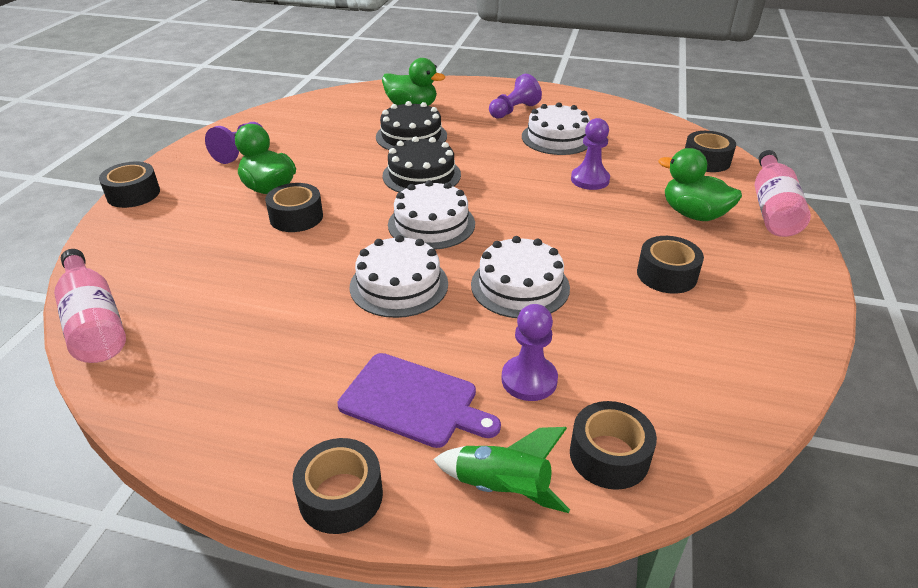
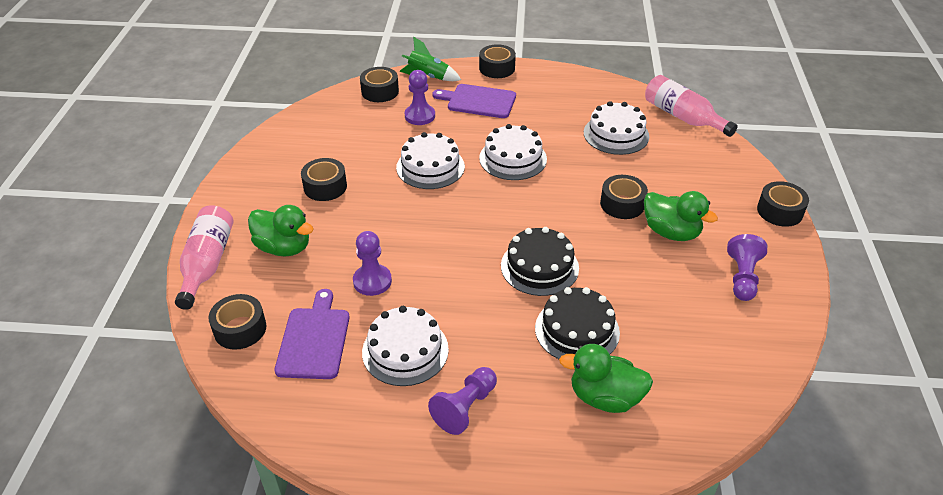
camera: 170 degrees right, 5 degrees up
(431, 224) = (509, 210): white cake -> white cake (616, 134)
(636, 149) = (314, 339): none -> purple cutting board

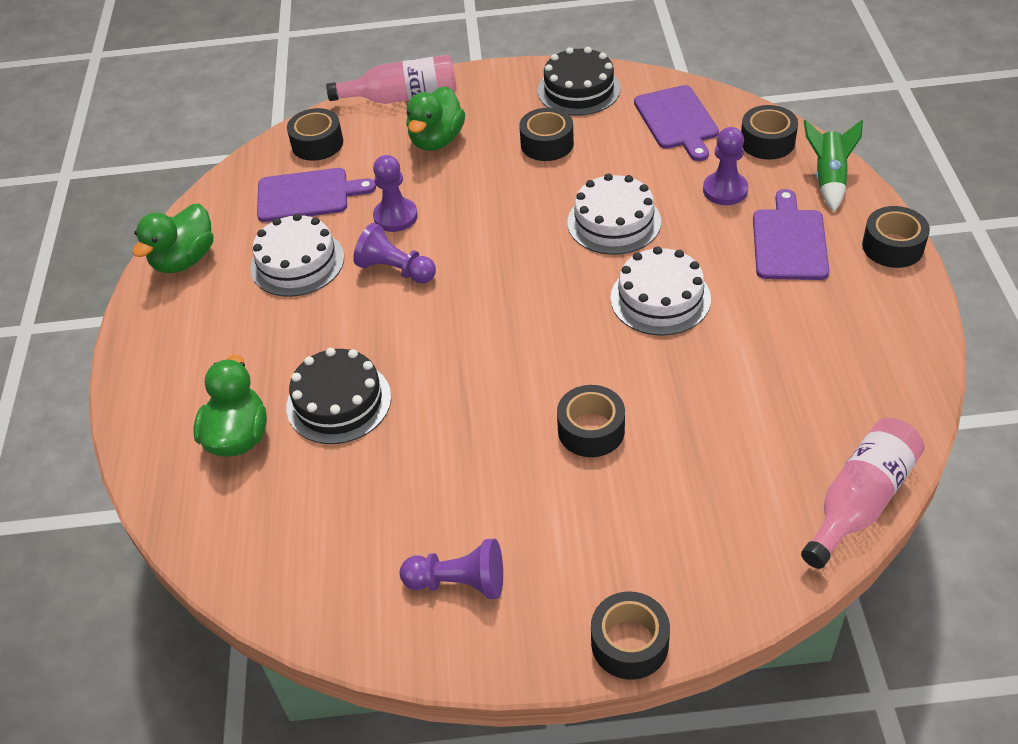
camera: 85 degrees right, 5 degrees up
(335, 123) = (677, 120): none -> purple cutting board
(465, 408) = (223, 321): purple pawn -> purple pawn (395, 270)
(539, 267) = (443, 354): black cake -> black cake (579, 90)
(616, 134) = (768, 410): white cake -> none
(671, 232) = (541, 492): green duck -> green duck (184, 260)

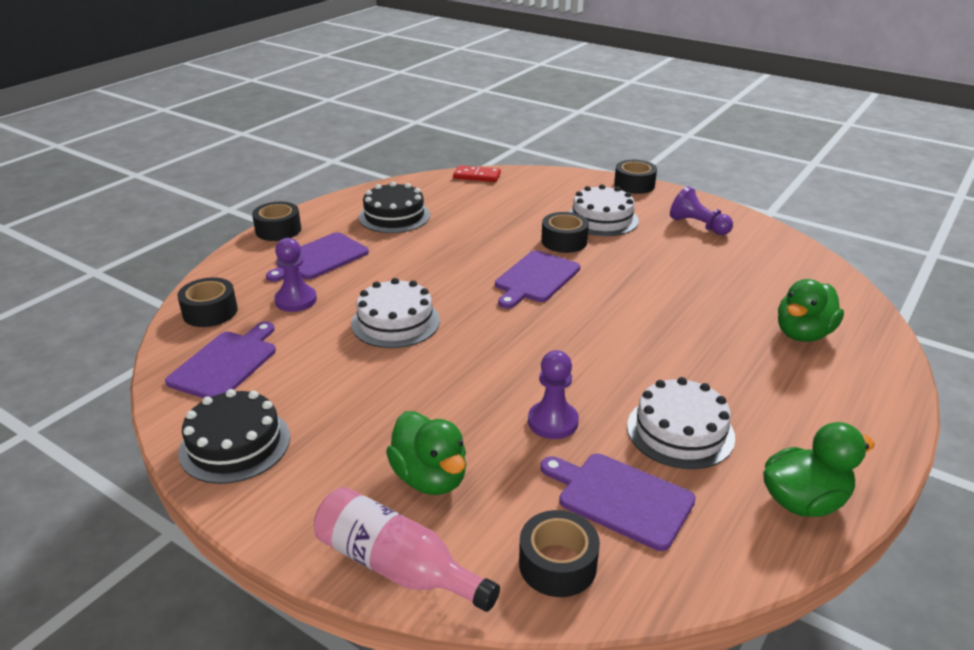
camera: 145 degrees left, 15 degrees down
(339, 402) = (712, 319): black cake -> black cake (394, 216)
(395, 270) = (596, 378): purple pawn -> none
(436, 140) = (430, 478): green duck -> green duck turned 90 degrees clockwise
(547, 144) = (345, 408): black tape -> none
(557, 348) = (535, 278): none -> purple cutting board
(660, 298) = (439, 270): white cake -> white cake (602, 219)
(829, 179) = (231, 272): green rocket -> none
(860, 501) = (477, 176): pink bottle -> red domino

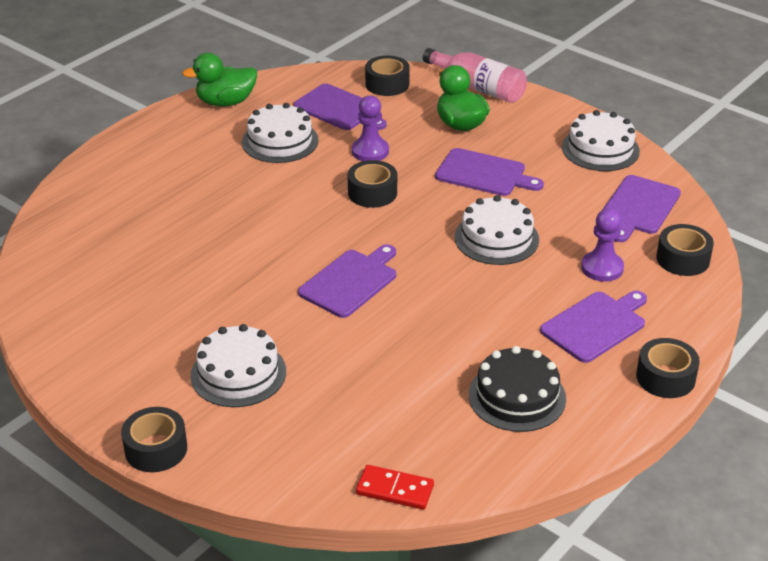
camera: 175 degrees left, 5 degrees up
(235, 444) = (600, 149): black cake -> white cake
(402, 396) = (484, 174): none -> purple cutting board
(564, 241) = (301, 336): black tape -> black tape (372, 193)
(698, 225) = (121, 353): purple pawn -> none
(803, 334) = (124, 207): green duck -> none

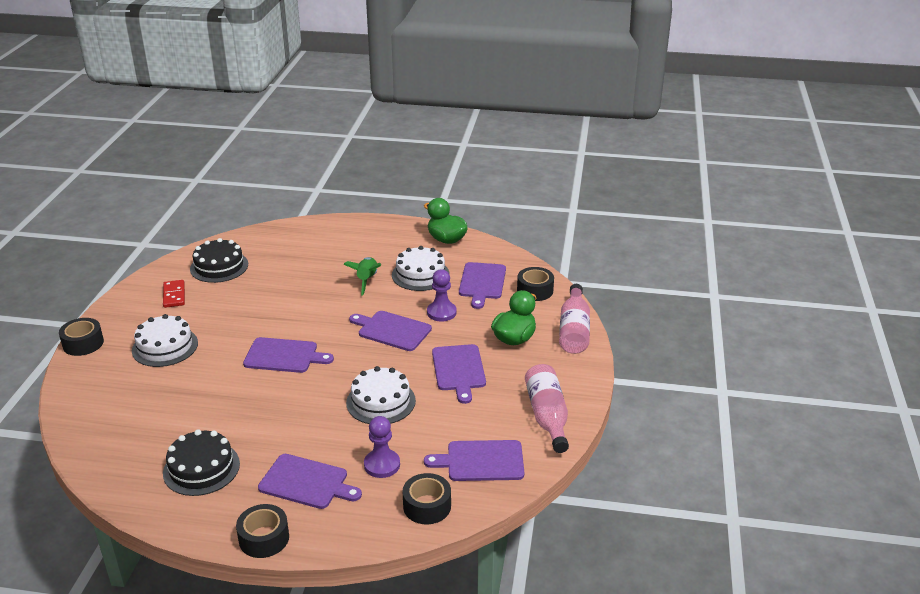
camera: 60 degrees right, 5 degrees down
(89, 283) = (219, 266): none -> black cake
(252, 180) = (367, 280): none -> green rocket
(372, 193) = (392, 330): black tape -> purple cutting board
(395, 490) = (82, 444): red domino -> red domino (174, 295)
(600, 149) = (547, 416): white cake -> pink bottle

